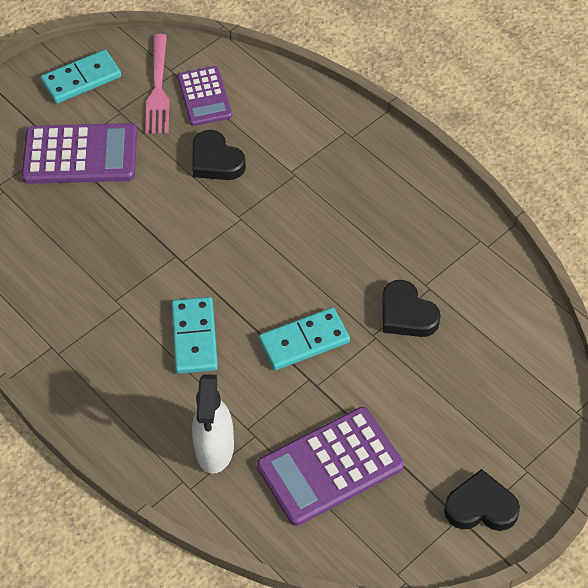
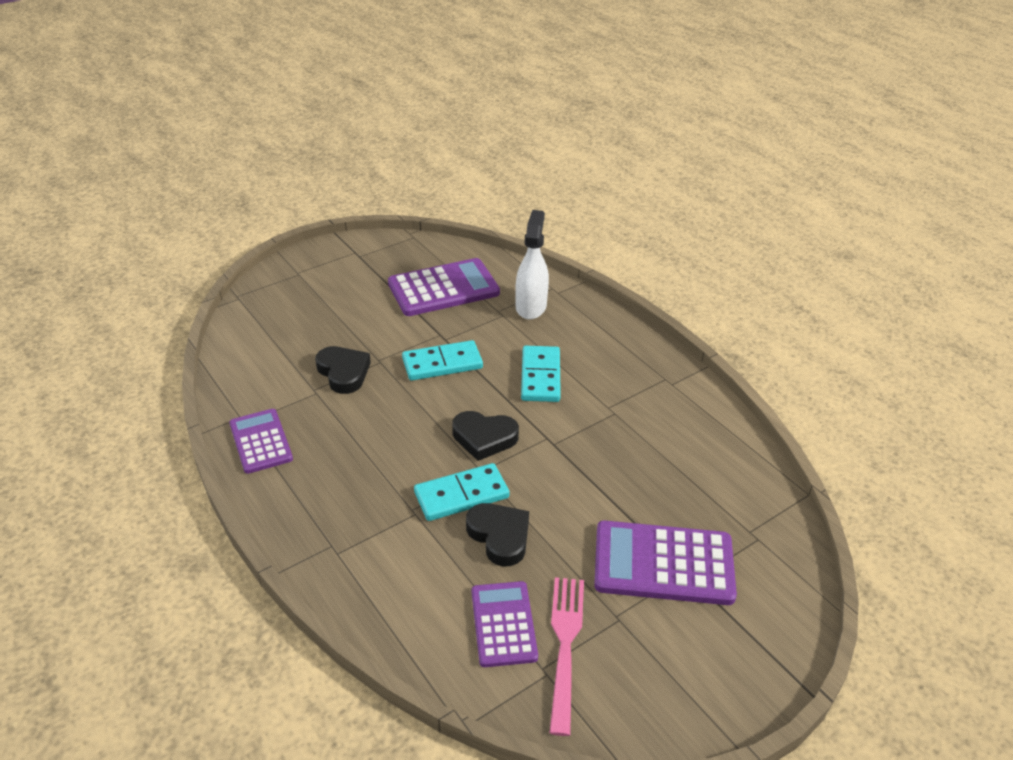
camera: 175 degrees left, 15 degrees down
(81, 79) = (672, 674): turquoise domino -> turquoise domino (461, 495)
(454, 222) = (261, 441): none -> purple calculator
(481, 507) = (341, 259): black heart -> black heart (484, 438)

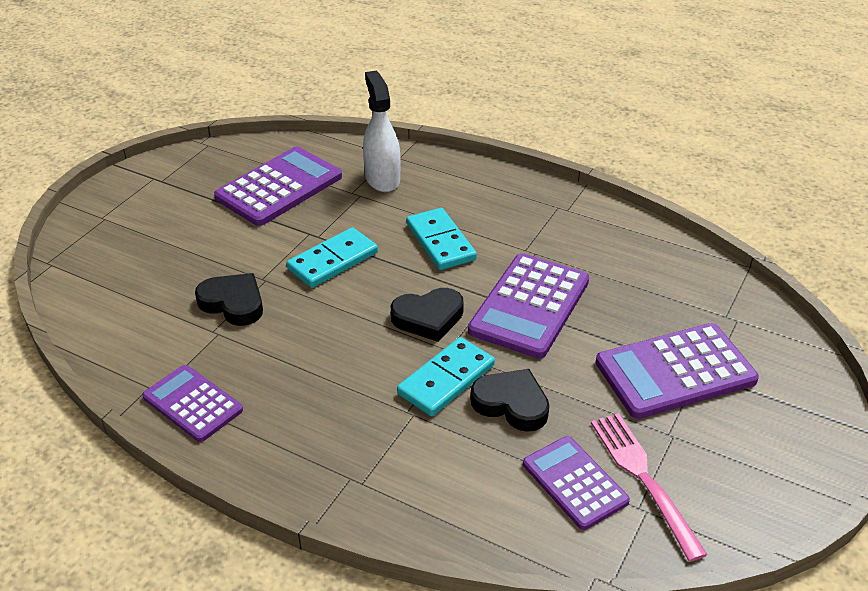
camera: 25 degrees left, 0 degrees up
(576, 458) = (529, 306): none -> purple calculator

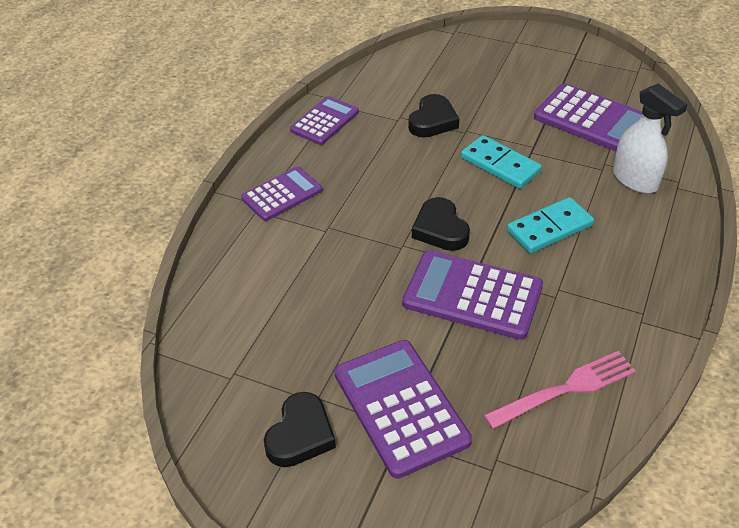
camera: 85 degrees right, 5 degrees up
(382, 179) = (635, 180): white spray bottle -> white spray bottle turned 75 degrees clockwise
(446, 379) = (366, 246): turquoise domino -> none
(511, 404) = (343, 288): black heart -> black heart (300, 435)
(574, 483) = (259, 331): purple calculator -> purple calculator (282, 194)
(643, 478) = (264, 377): pink fork -> pink fork (565, 389)

